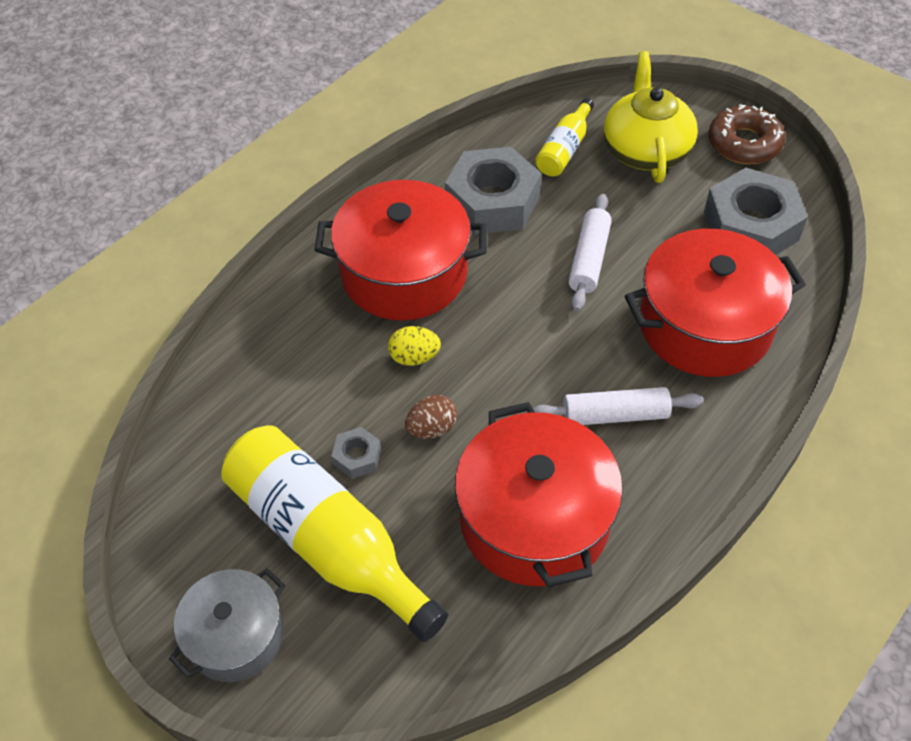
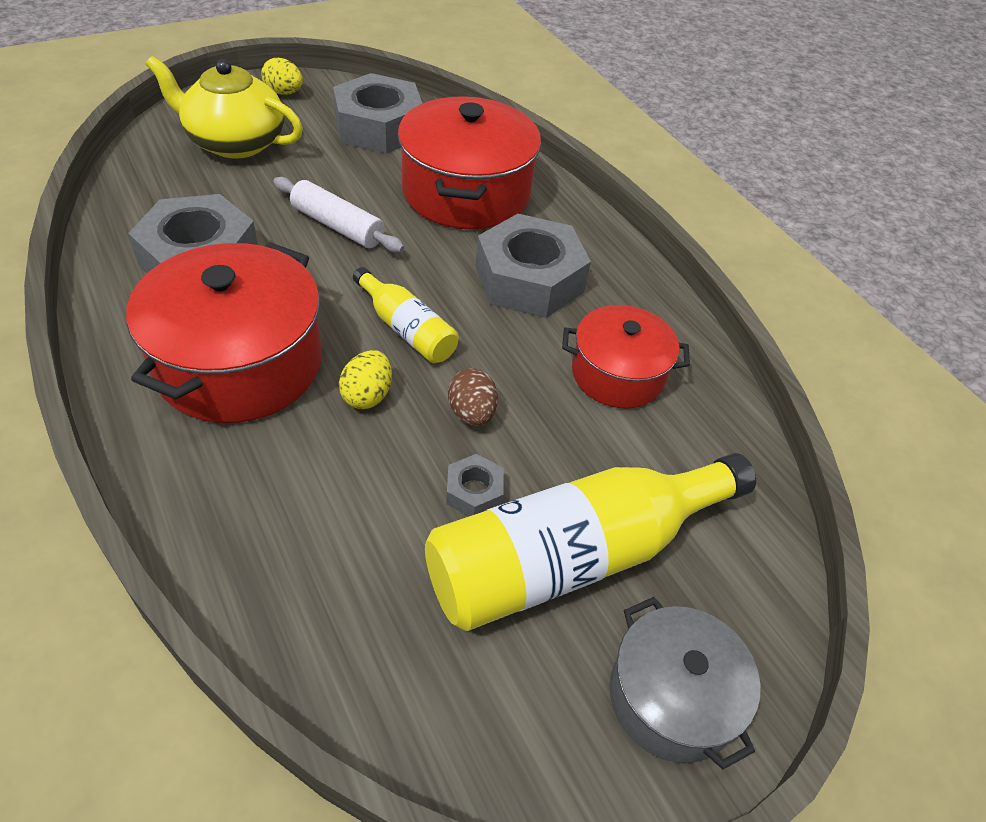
camera: 75 degrees left, 5 degrees down
(534, 519) = (618, 374): red pot -> red pot, size x0.60
(564, 149) = (179, 186): yellow bottle -> yellow bottle (406, 329)
(615, 414) = (529, 279): white rolling pin -> grey nut
(744, 143) = (284, 93): brown donut -> yellow egg

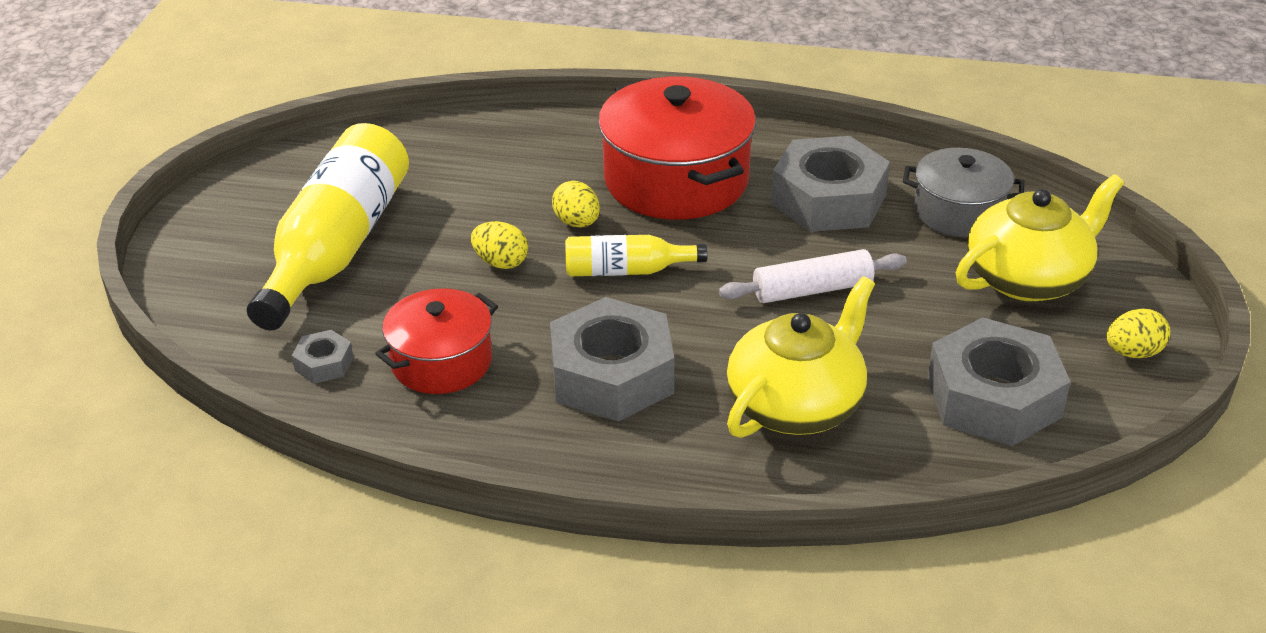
camera: 135 degrees right, 10 degrees down
(466, 192) = (796, 404): red pot -> yellow teapot
(472, 413) = (501, 262): brown egg -> yellow egg
(474, 492) = (436, 231): grey nut -> grey nut (324, 364)
(671, 697) = (214, 236): grey pot -> grey pot (958, 212)

